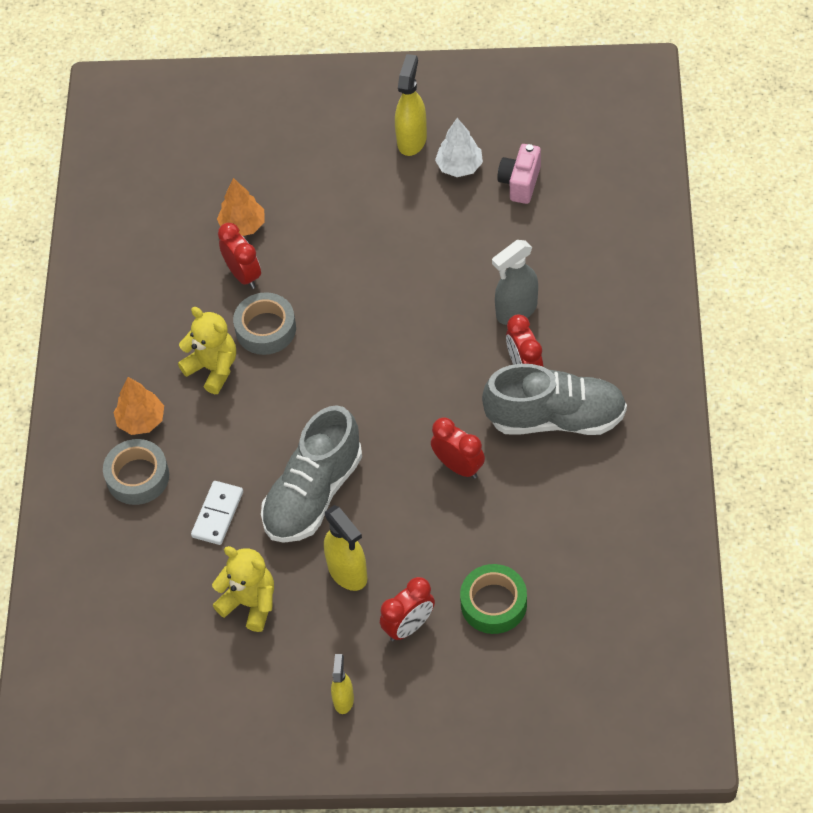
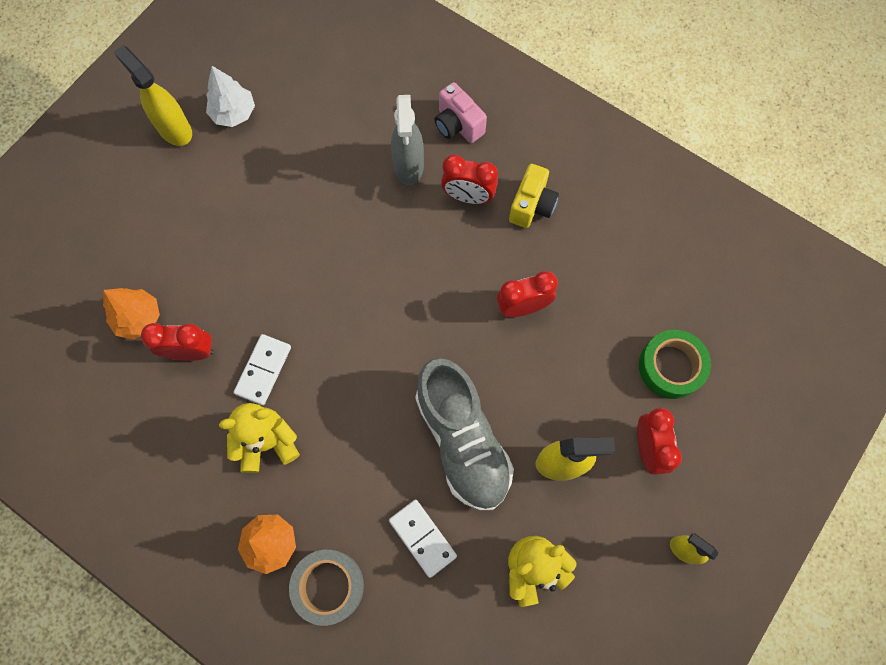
camera: 60 degrees left, 15 degrees up
(265, 329) = (263, 370): grey tape -> white domino
(520, 183) = (289, 82): pink camera -> pink camera (458, 125)
(555, 418) = (532, 205): grey shoe -> yellow camera

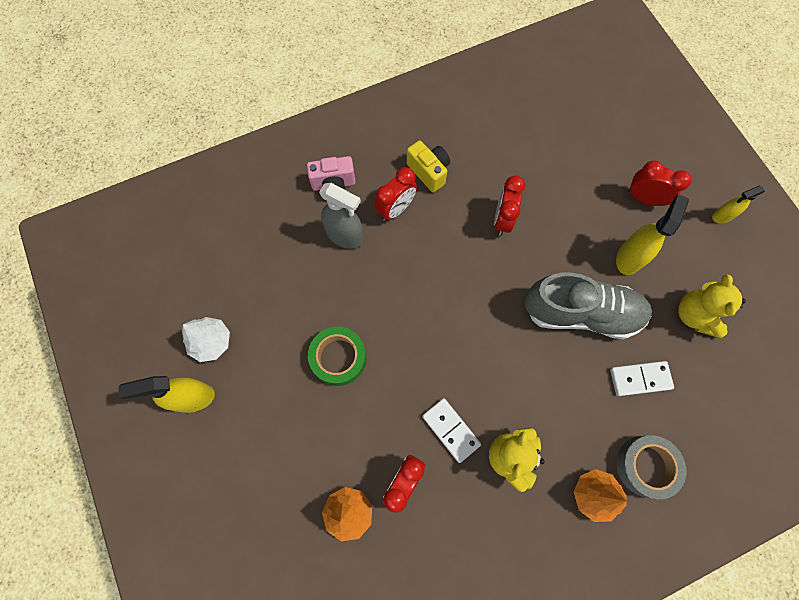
camera: 60 degrees left, 0 degrees up
(671, 367) = (595, 153): green tape -> green tape (338, 357)

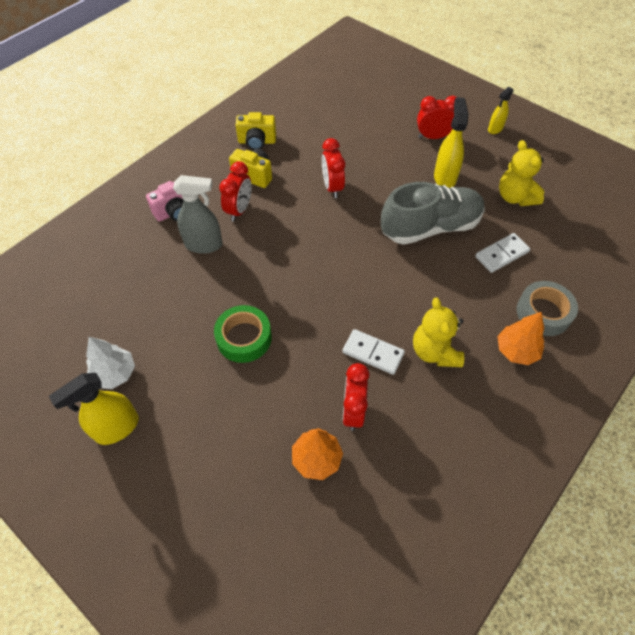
camera: 25 degrees left, 15 degrees down
(450, 129) = (257, 142): none -> yellow camera

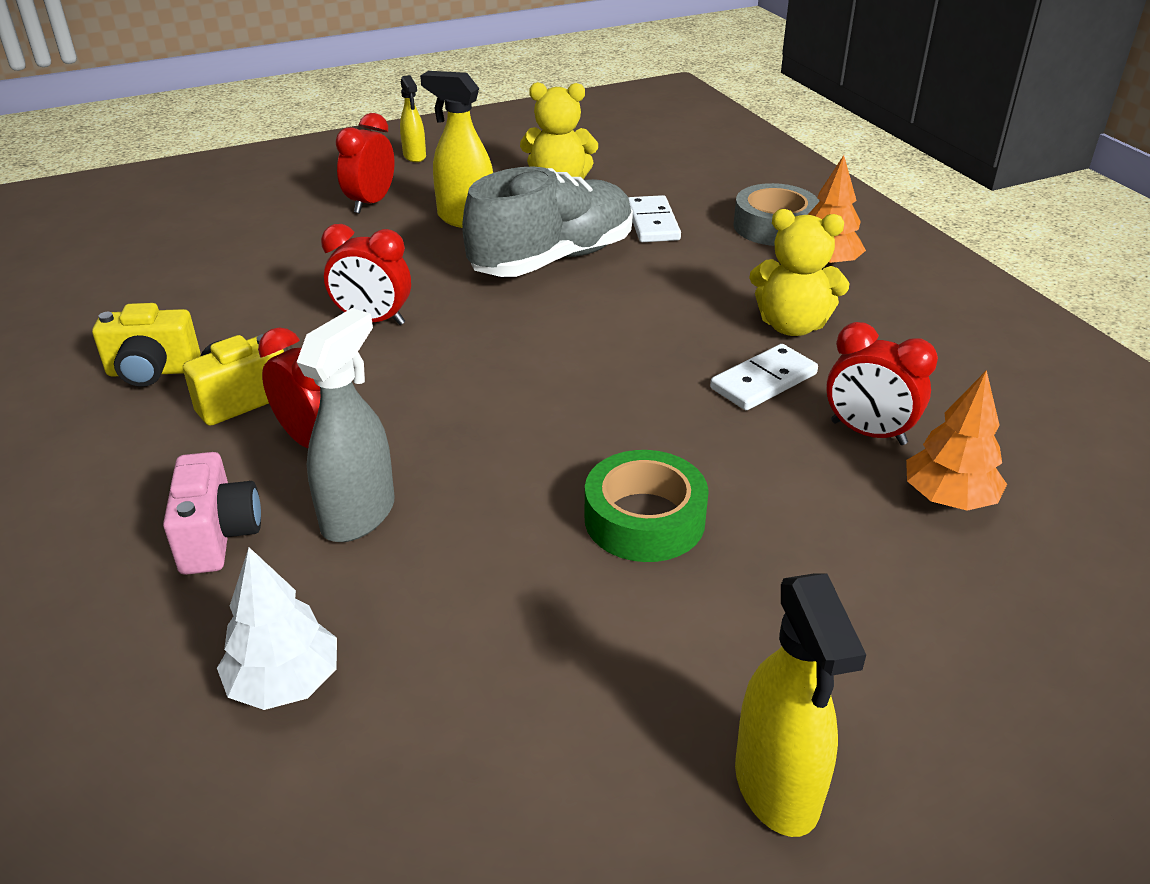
camera: 65 degrees left, 20 degrees down
(115, 373) = (618, 758): white tree -> white tree (284, 682)
(257, 142) = (152, 372): yellow camera -> yellow camera turned 60 degrees clockwise
(430, 227) = (553, 259): grey shoe -> grey shoe turned 45 degrees clockwise

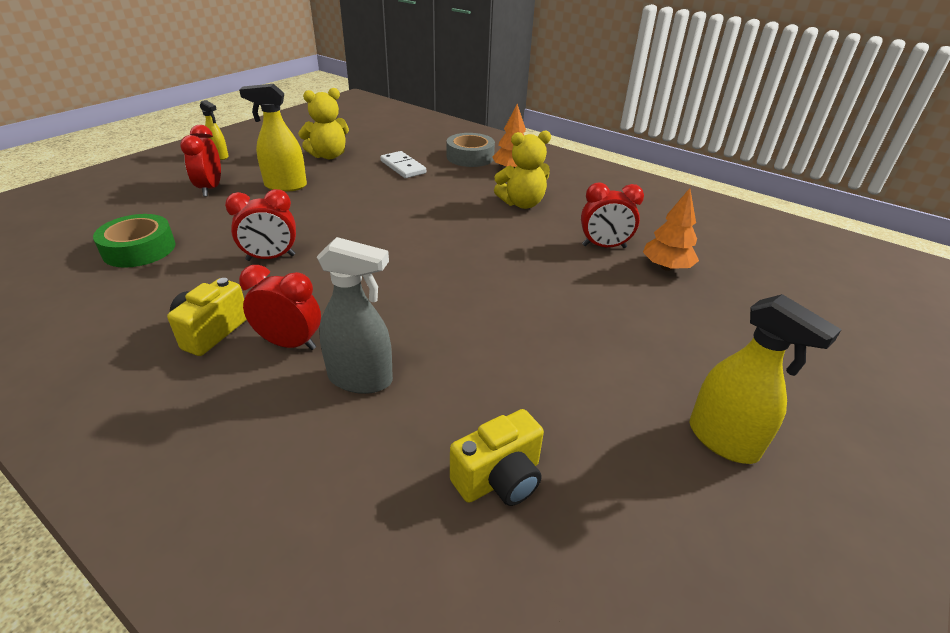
camera: 30 degrees left, 0 degrees up
(152, 372) = (121, 333): yellow camera -> yellow camera (499, 479)
(218, 536) = (268, 428): pink camera -> none
(284, 682) = (399, 507): white tree -> none
(359, 515) = (361, 379): grey spray bottle -> grey spray bottle turned 105 degrees clockwise
(553, 259) = (360, 197): grey shoe -> none
(644, 519) = (534, 324): green tape -> green tape (139, 249)
(763, 381) = (532, 234): white domino -> none

